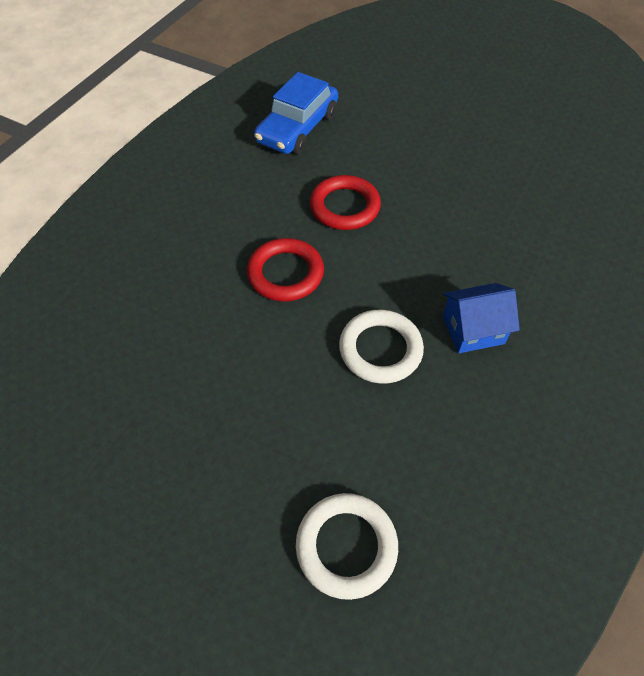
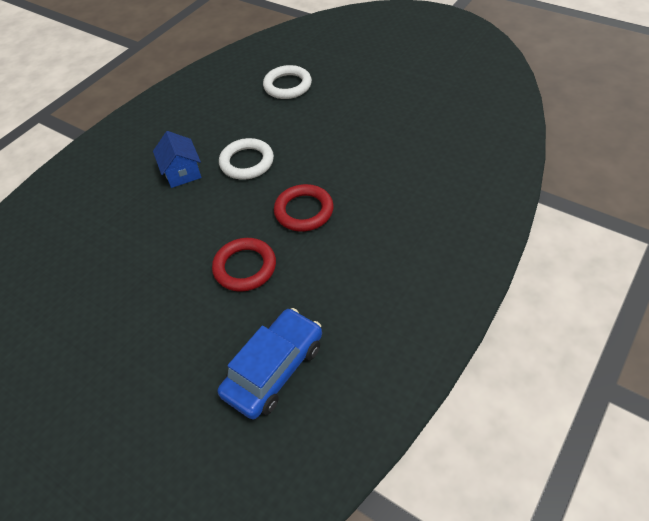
camera: 170 degrees left, 5 degrees down
(473, 330) = (182, 172): blue house -> blue house turned 75 degrees clockwise

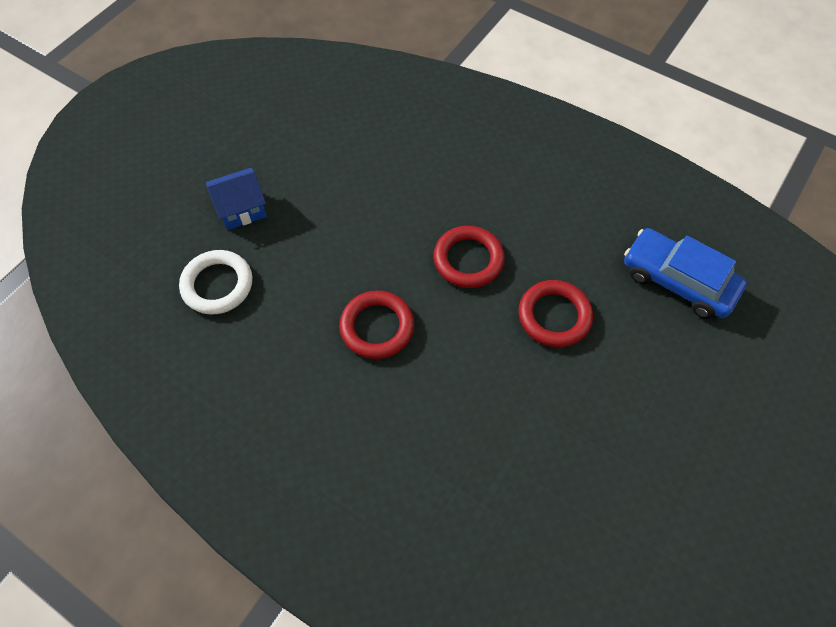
camera: 95 degrees left, 10 degrees up
(182, 172) = (389, 409): blue house -> blue house (241, 209)
(247, 162) = (377, 327): white ring -> red ring

